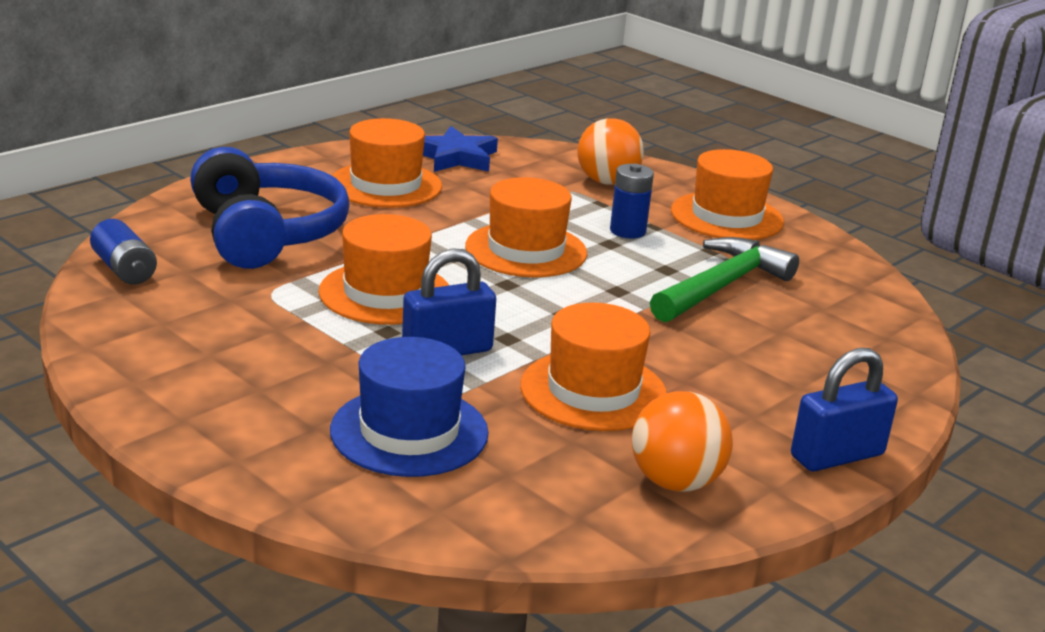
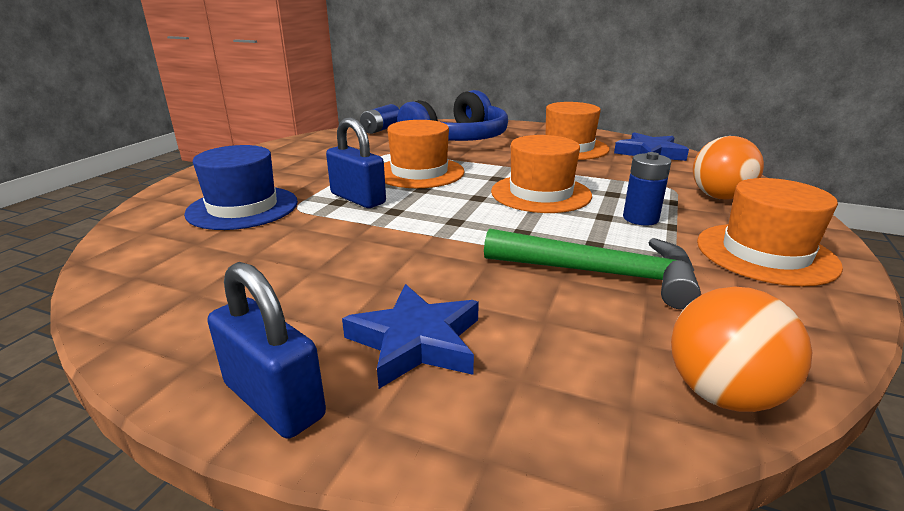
camera: 70 degrees right, 0 degrees up
(593, 391) = (335, 250): orange hat -> none
(675, 482) = (194, 307): orange ball -> orange ball (722, 394)
(786, 387) = (416, 342): none -> blue star

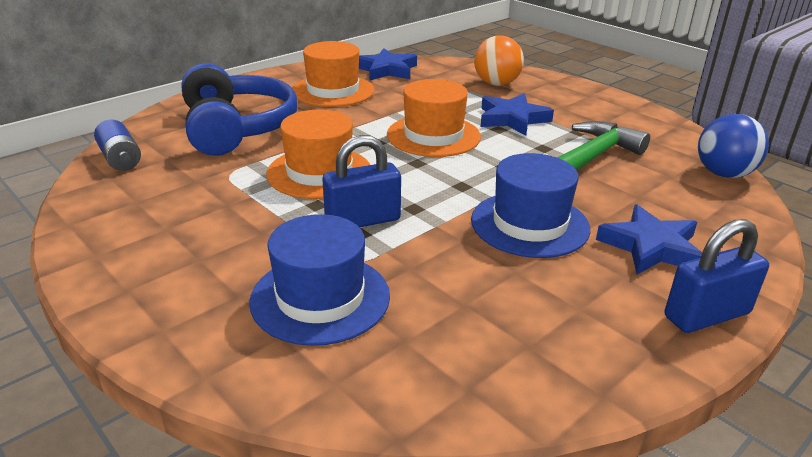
camera: 65 degrees left, 5 degrees up
(409, 262) = (529, 224): none -> blue hat
(640, 218) = (512, 119): blue battery -> blue star
(722, 394) = (723, 174): orange ball -> blue ball
(765, 253) = (587, 106): orange hat -> none

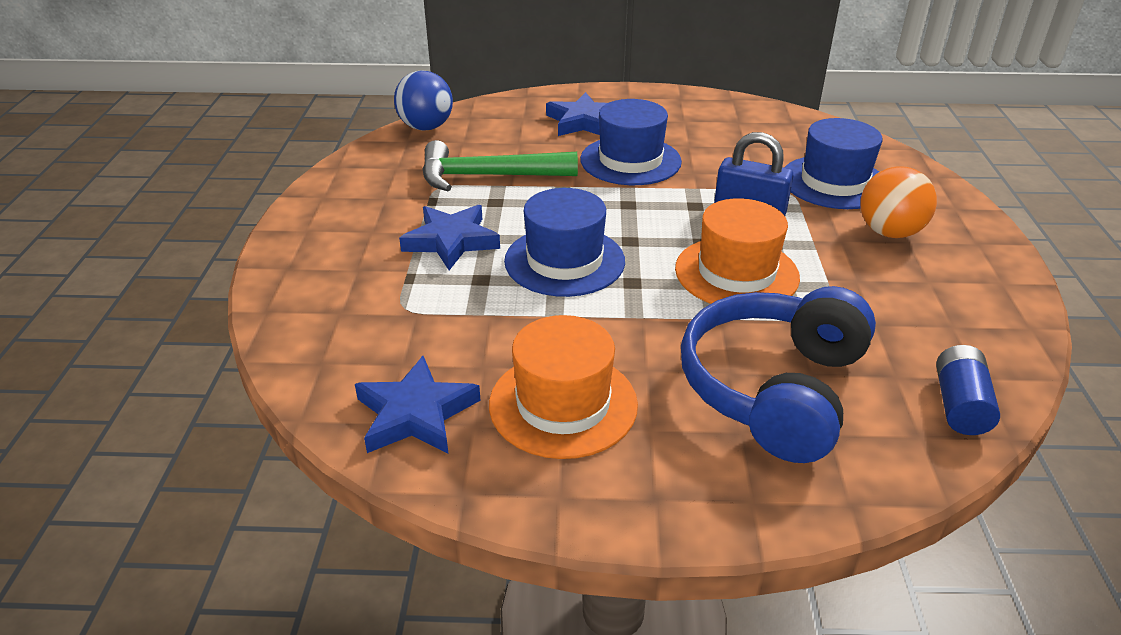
camera: 135 degrees left, 5 degrees up
(433, 136) = (564, 261): orange hat -> blue hat
(496, 84) = (350, 297): orange ball -> orange ball (889, 232)
(706, 315) = (625, 95): blue padlock -> none

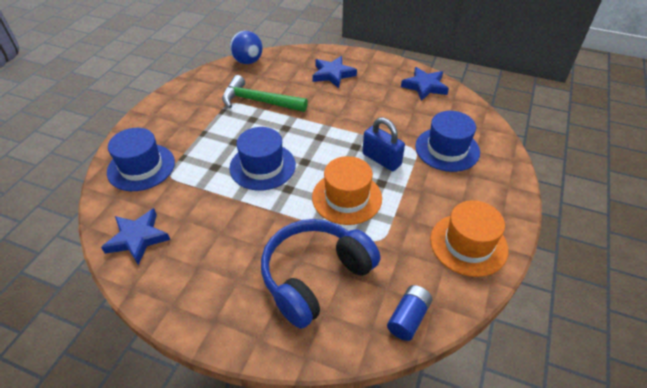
camera: 20 degrees right, 10 degrees up
(451, 241) = (215, 139): blue star -> blue star (425, 86)
(563, 404) = (206, 253): orange hat -> orange hat (468, 244)
(630, 160) = (340, 107): blue hat -> blue hat (141, 167)
(889, 232) = (454, 192): orange ball -> none

